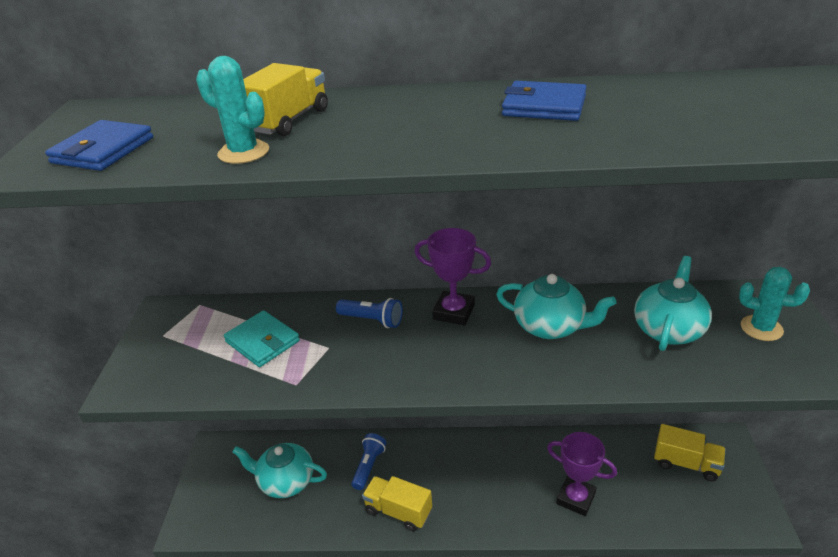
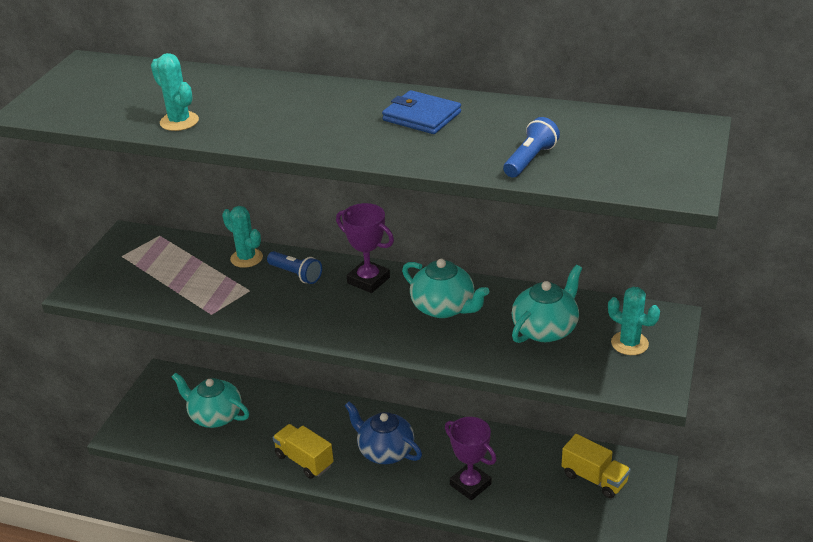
camera: 15 degrees right, 0 degrees up
(103, 150) = (85, 103): blue wallet -> none
(262, 341) = (199, 275): turquoise wallet -> none
(288, 121) = (225, 98): yellow truck -> none
(309, 312) = (246, 258): none -> turquoise cactus
(369, 466) = (293, 419): blue flashlight -> blue flashlight (530, 160)
(475, 481) = (385, 451): none -> blue teapot

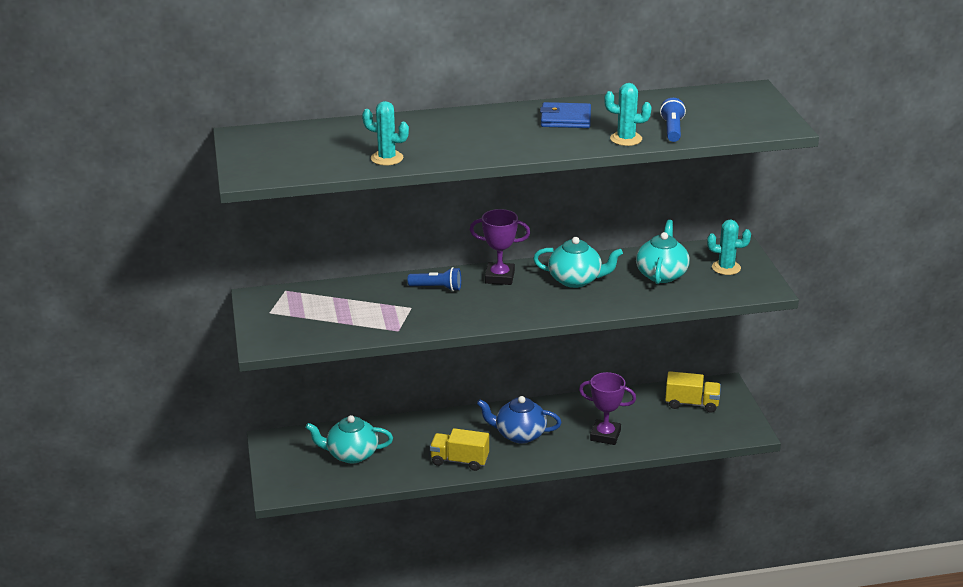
camera: 30 degrees left, 5 degrees down
(246, 258) = (382, 287): turquoise cactus -> turquoise cactus (626, 139)

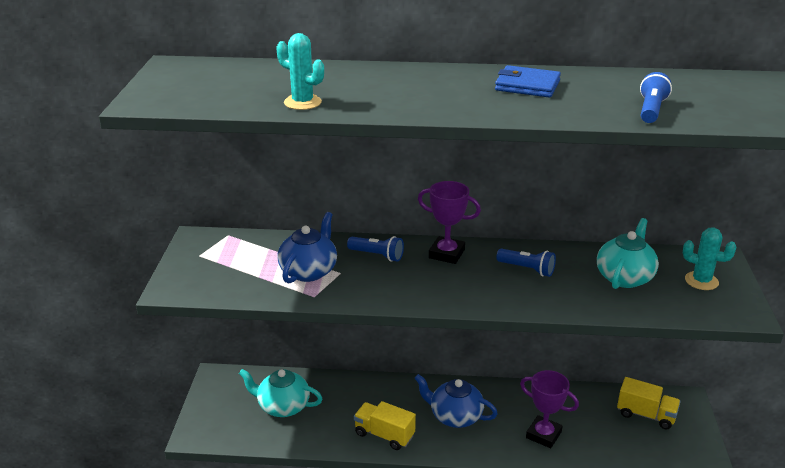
camera: 15 degrees right, 0 degrees up
(382, 310) = (309, 271): none -> blue teapot
(576, 280) = (527, 269): turquoise teapot -> blue flashlight
(626, 139) = (590, 114): turquoise cactus -> none

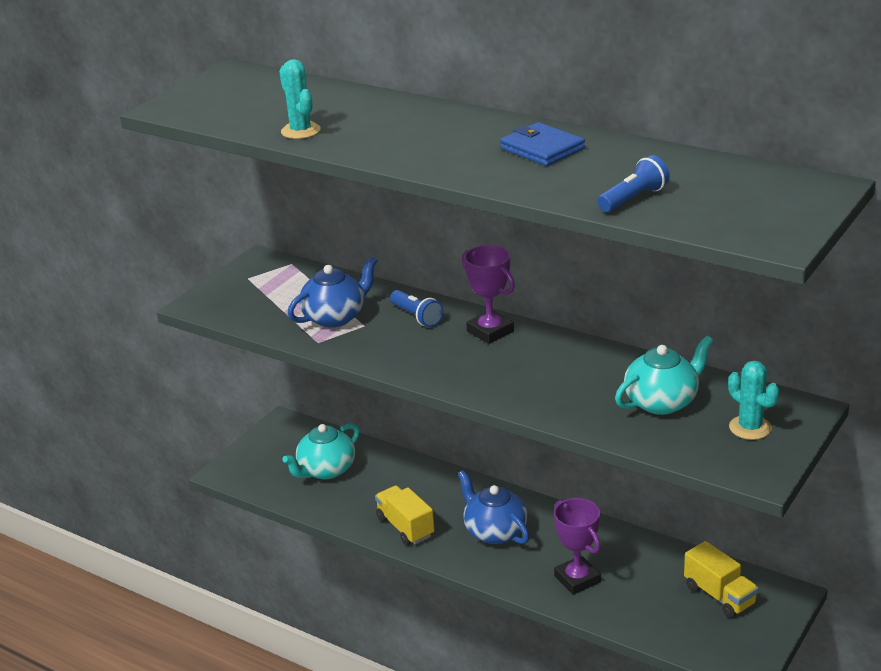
camera: 30 degrees right, 0 degrees up
(283, 406) = (325, 470): turquoise teapot -> turquoise teapot turned 90 degrees counterclockwise
(527, 269) = (560, 367): blue flashlight -> none

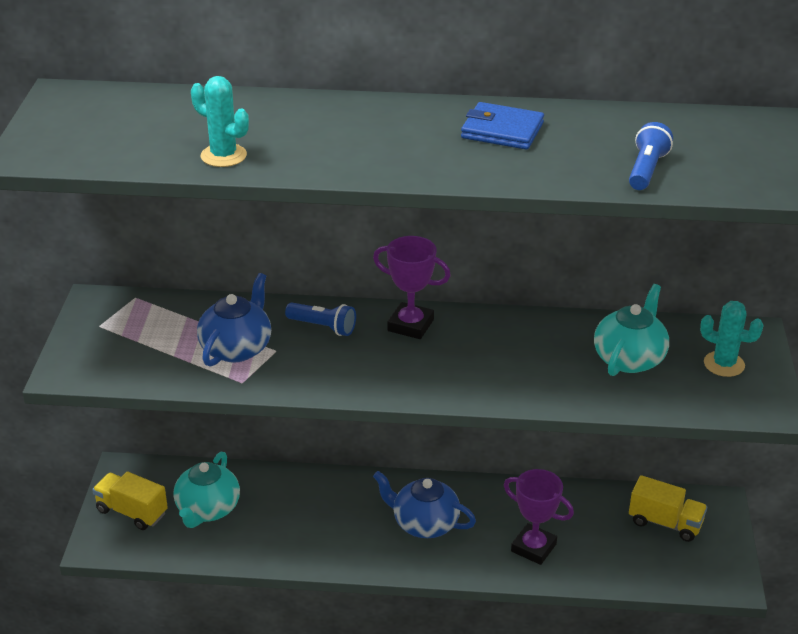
camera: 30 degrees left, 5 degrees up
(405, 527) = (334, 547): yellow truck -> yellow truck (132, 512)

